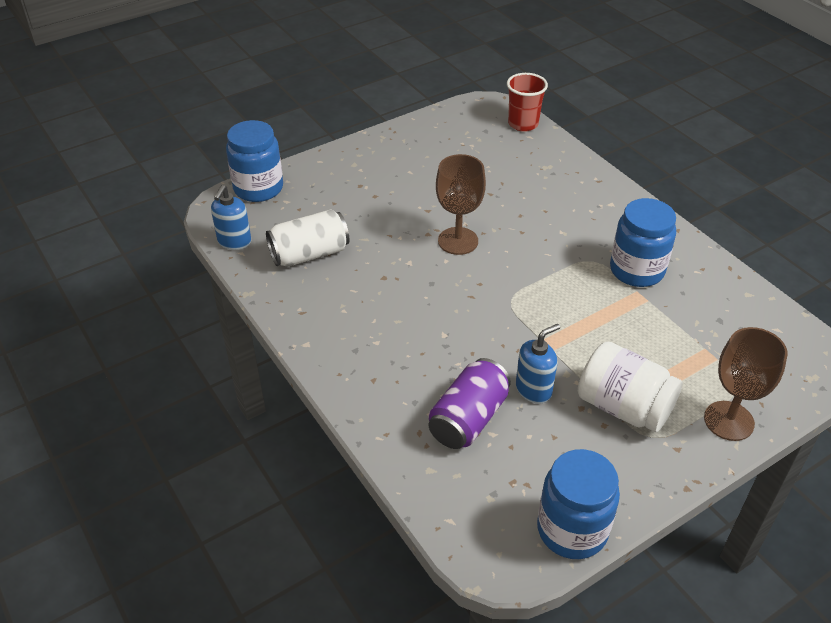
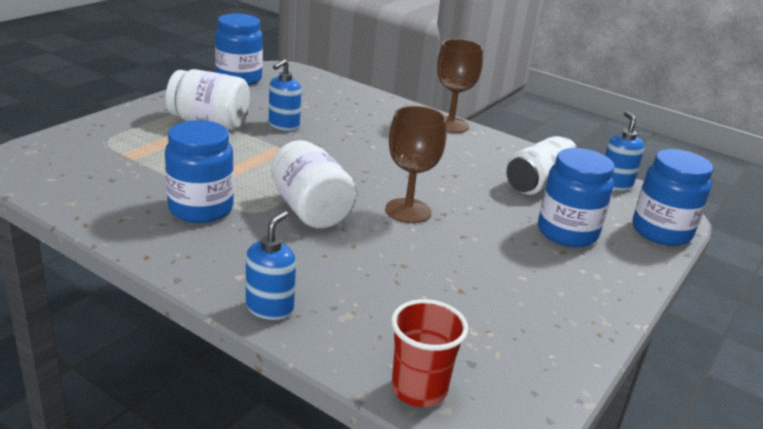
camera: 155 degrees right, 15 degrees down
(339, 199) = (567, 232): none -> blue jar
(468, 419) = (326, 110): purple can -> none
(542, 254) = (310, 210): none -> white jar
(594, 179) = (270, 308): none -> blue soap dispenser
(728, 421) = (121, 123): brown goblet -> brown goblet (450, 125)

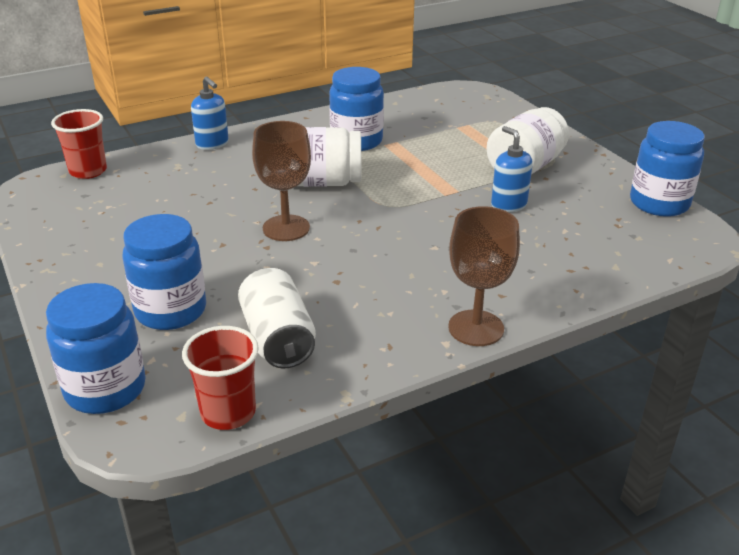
camera: 120 degrees right, 5 degrees up
(615, 184) = (228, 413): blue soap dispenser -> red cup

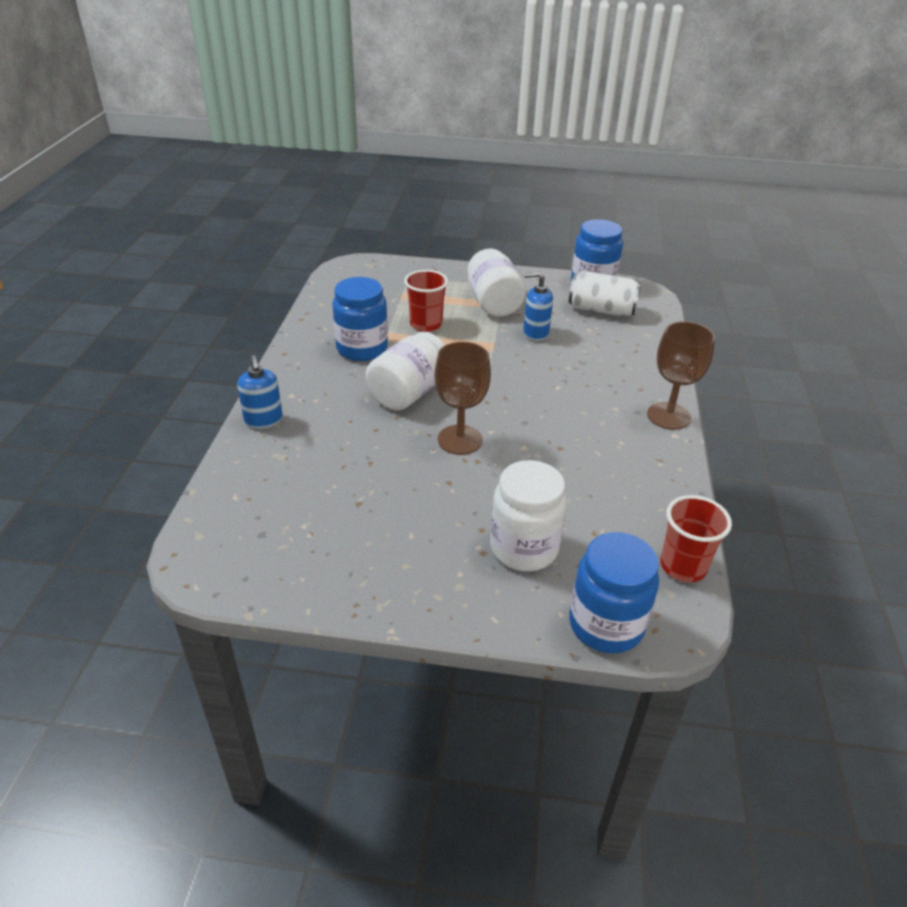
camera: 55 degrees left, 5 degrees up
(88, 171) = (213, 515): red cup -> red cup (426, 324)
(171, 310) = (524, 548): blue jar -> white jar
(212, 144) = (263, 420): blue soap dispenser -> blue soap dispenser turned 75 degrees clockwise
(278, 338) = (610, 506): white can -> white can (601, 310)

